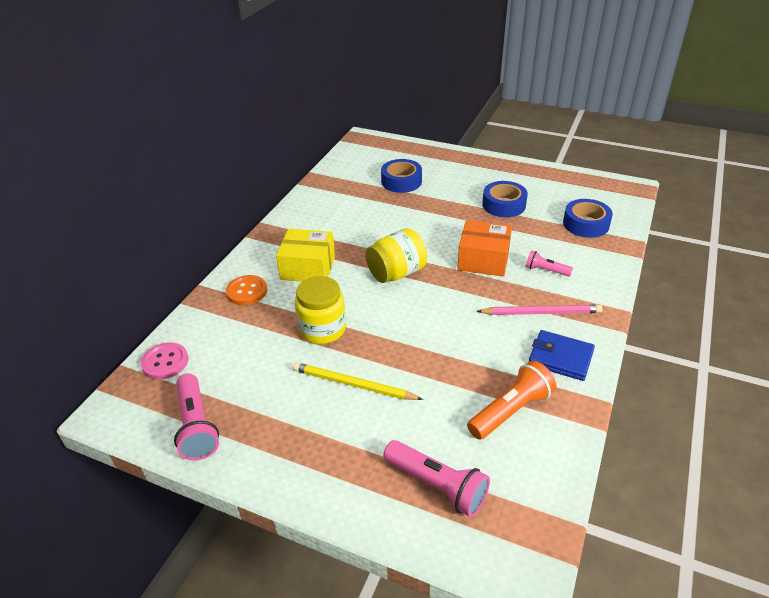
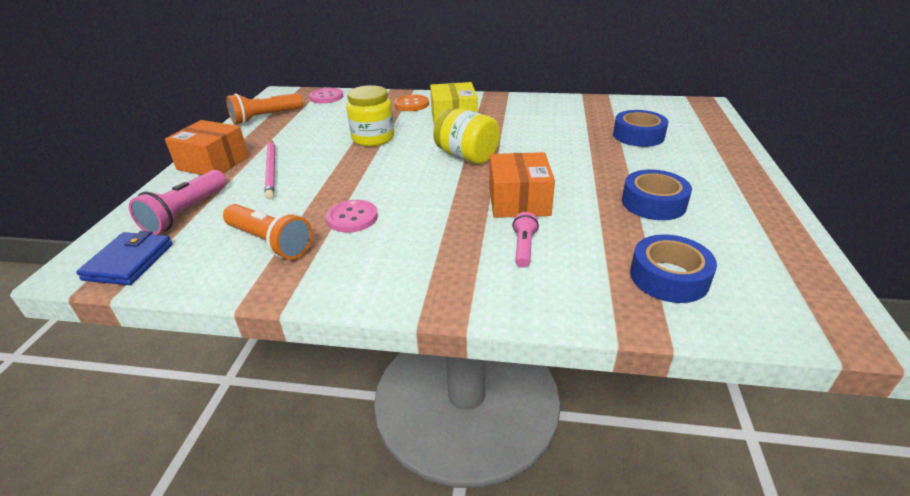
camera: 75 degrees right, 5 degrees down
(197, 426) = (265, 118): pink flashlight -> orange flashlight
(318, 473) = (213, 163): none -> orange box
(353, 384) = (306, 161): yellow pencil -> none
(483, 354) = (352, 218): none -> pink button
(541, 312) = (434, 250): pink pencil -> pink pencil (271, 170)
(560, 358) = (354, 270): blue wallet -> blue wallet (129, 262)

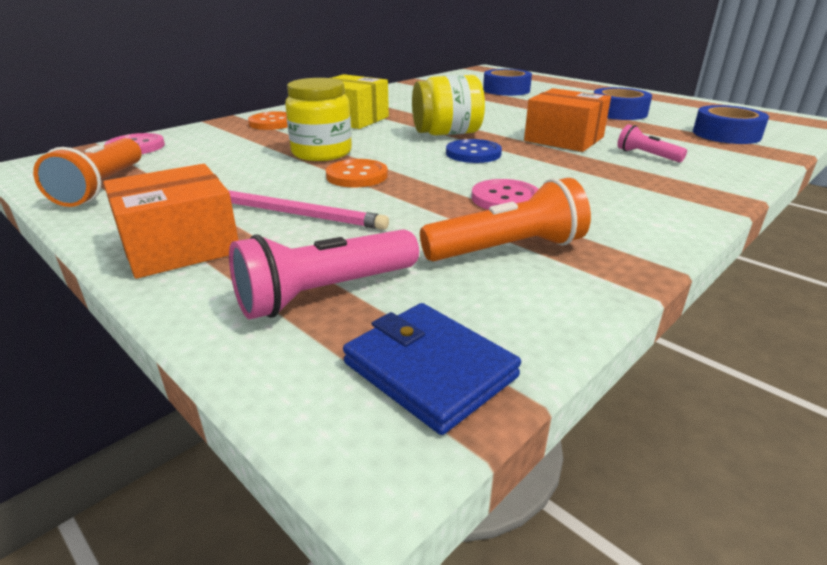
camera: 55 degrees left, 5 degrees down
(186, 213) = (325, 293): pink flashlight -> pink flashlight turned 90 degrees clockwise
(344, 162) = (357, 176): none -> orange button
(432, 180) = (473, 153): none -> blue button

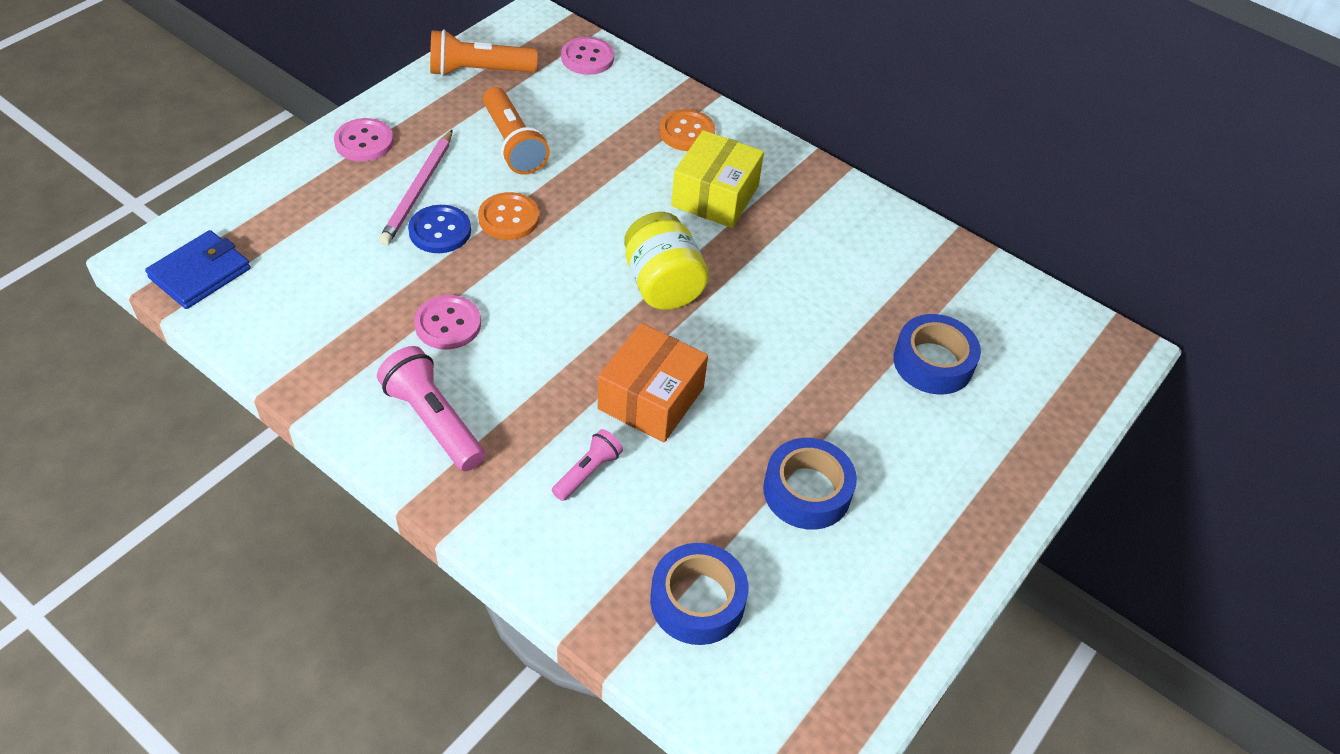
camera: 80 degrees right, 20 degrees up
(180, 246) = (364, 142): orange box -> pink button
(321, 153) = (578, 186): yellow jar -> none
(325, 293) = (289, 222): pink flashlight -> pink flashlight (433, 421)
(473, 153) = (584, 306): blue button -> blue button (440, 231)
(507, 249) = (342, 317): orange flashlight -> orange flashlight (513, 144)

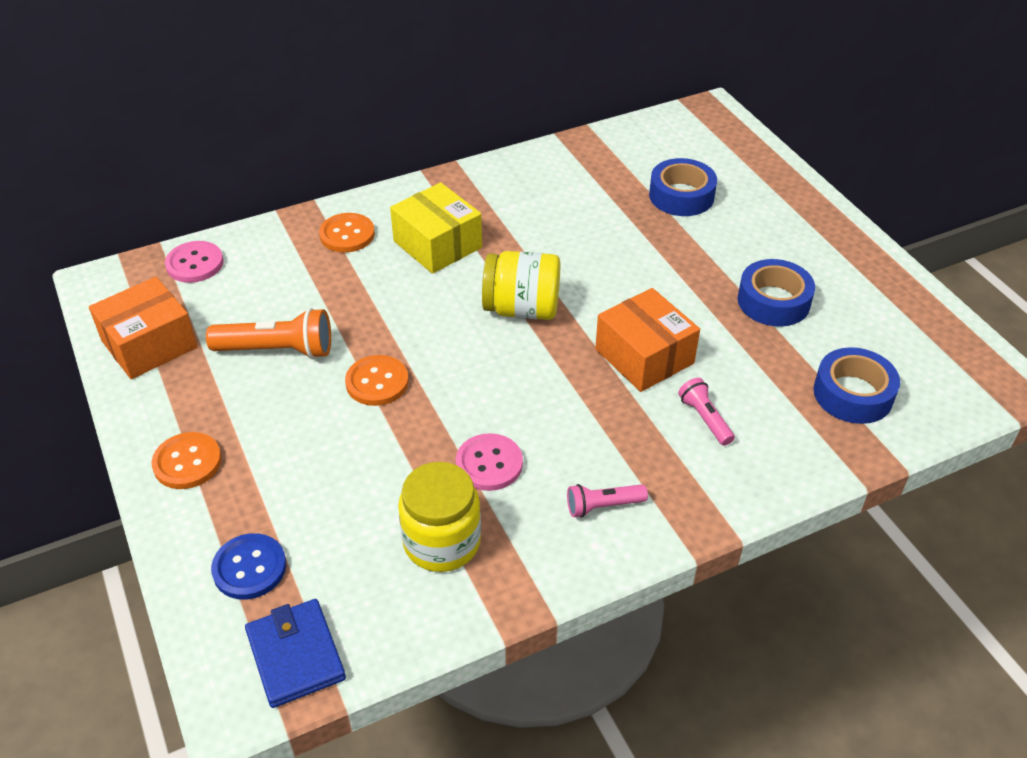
camera: 60 degrees left, 5 degrees down
(345, 321) = (442, 542): none -> yellow jar
(364, 142) = (187, 462): pink button -> orange button
(418, 190) = (293, 438): pink pencil -> none
(433, 421) = (603, 506): pink flashlight -> pink flashlight, size x0.58
(440, 231) = (362, 437): blue button -> blue button (249, 568)
(479, 71) = (149, 344): orange flashlight -> orange box

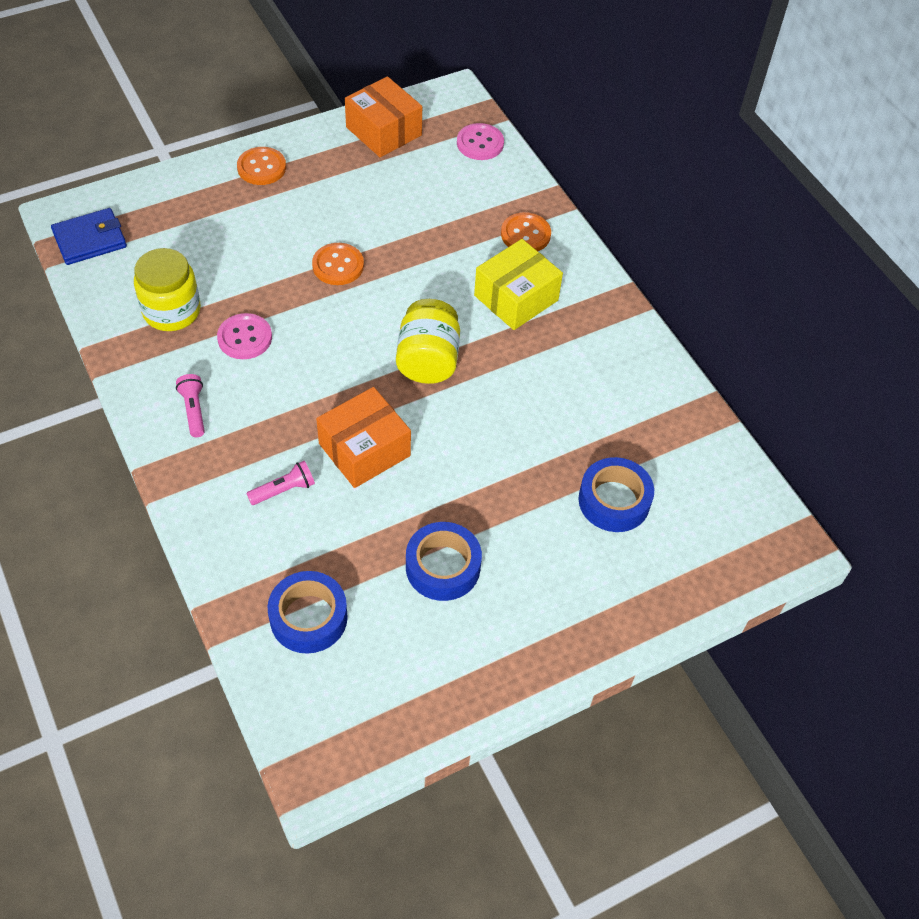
camera: 85 degrees right, 10 degrees up
(249, 568) = (163, 210): blue button -> none
(277, 350) = (376, 203): orange flashlight -> none

